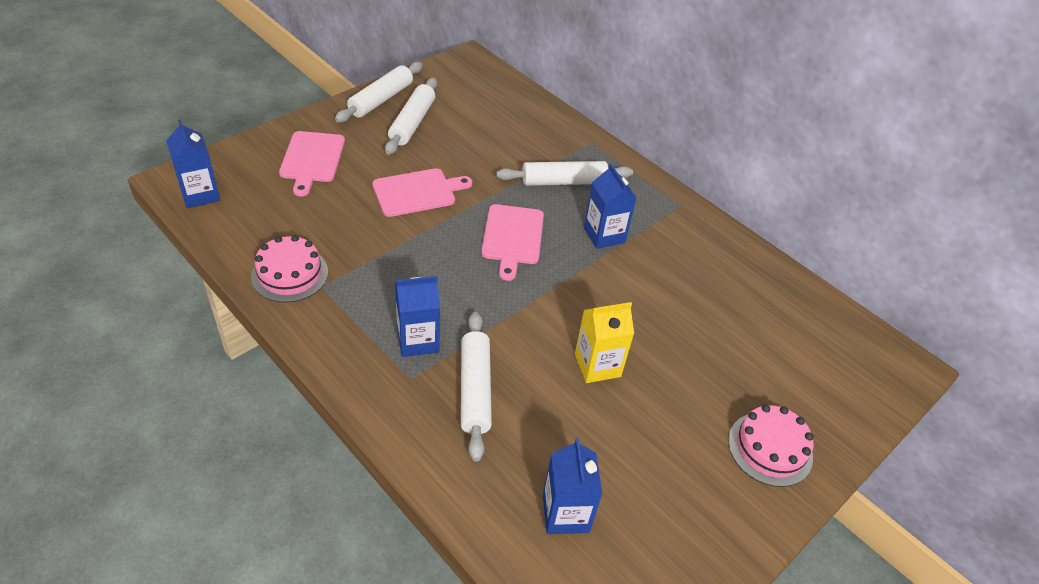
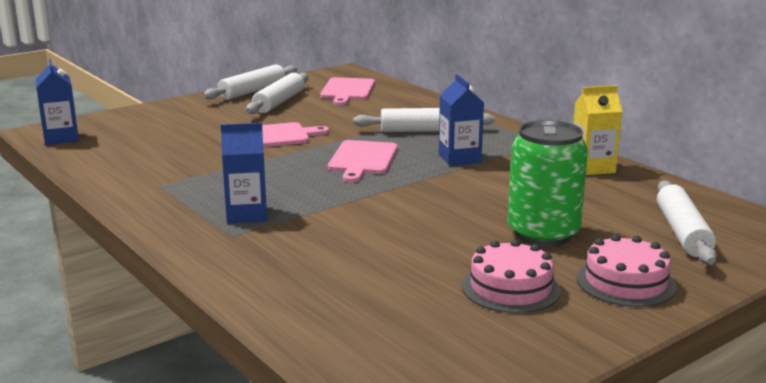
camera: 10 degrees right, 25 degrees down
(290, 274) = (130, 178): pink cake -> pink cake (510, 288)
(312, 159) = (175, 121): pink cutting board -> pink cutting board (347, 90)
(475, 390) = (298, 242): white rolling pin -> white rolling pin (682, 233)
(565, 513) = (378, 318): blue carton -> none
(597, 365) = (435, 230): yellow carton -> yellow carton (592, 168)
(693, 369) = (543, 233): none -> green can

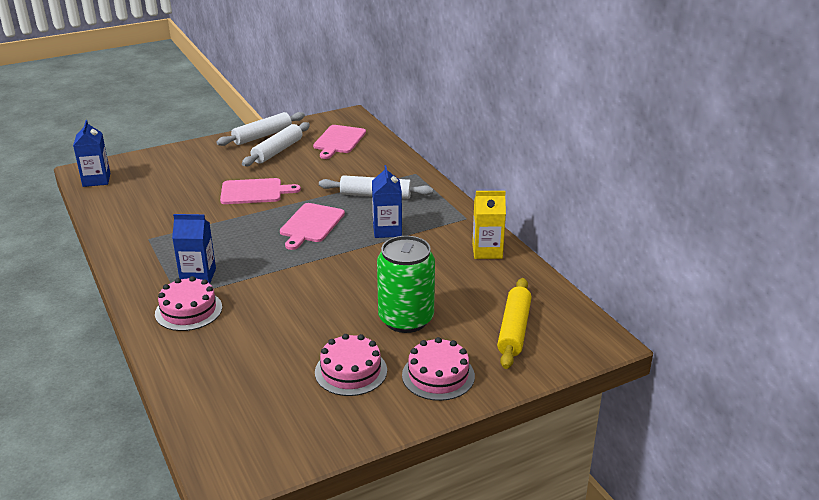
camera: 10 degrees right, 10 degrees up
(253, 247) = (188, 310): none -> pink cake
(682, 233) = (514, 330): white rolling pin -> yellow rolling pin

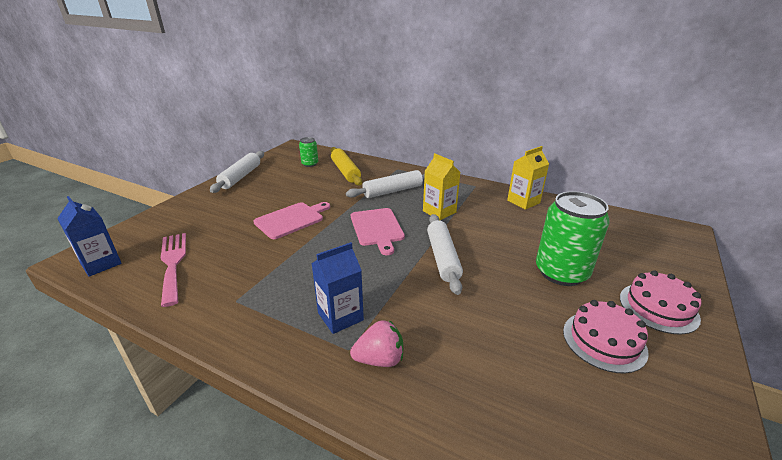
camera: 35 degrees left, 0 degrees up
(137, 197) = (173, 263): none -> pink fork
(188, 310) = (379, 359): pink cake -> pink strawberry
(277, 151) = (269, 184): white rolling pin -> white rolling pin (443, 258)
(339, 141) = (310, 164): pink cutting board -> green can
(387, 230) = (439, 212): blue carton -> yellow carton
(514, 330) = (631, 247): yellow rolling pin -> yellow rolling pin (345, 171)

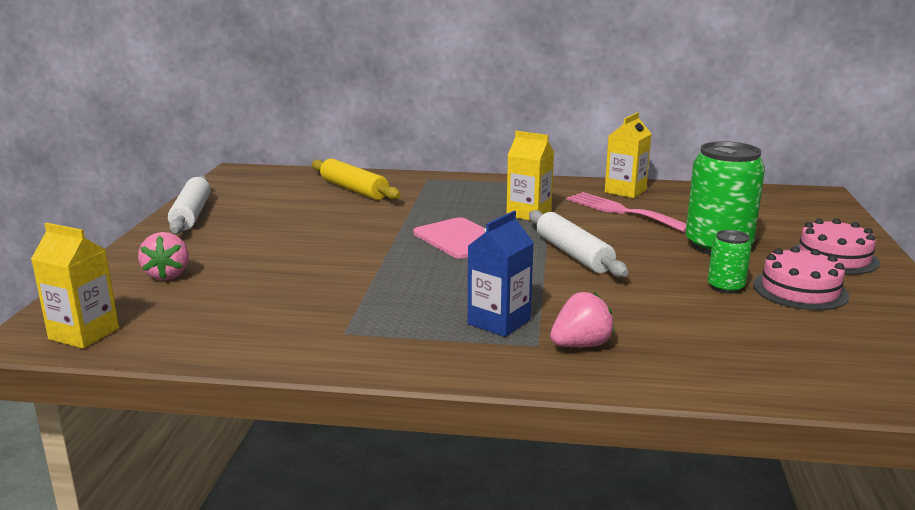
camera: 20 degrees left, 10 degrees down
(101, 264) = (84, 334): blue carton -> yellow carton
(173, 263) = (204, 315): pink fork -> pink fork (621, 211)
(185, 224) = (167, 275): none -> pink strawberry
(291, 219) = (330, 248): pink cutting board -> none
(310, 164) = (288, 187): green can -> green can (725, 287)
(392, 191) = (445, 201): white rolling pin -> none

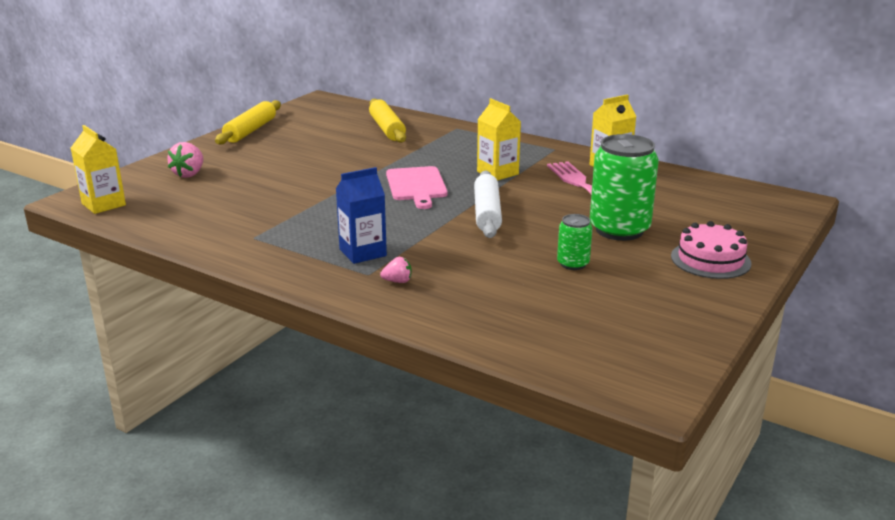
camera: 25 degrees right, 5 degrees up
(191, 214) = (250, 131): white rolling pin -> yellow rolling pin
(580, 345) = (398, 281): pink strawberry -> pink strawberry, size x0.60
(800, 290) = (633, 279): pink cake -> none

